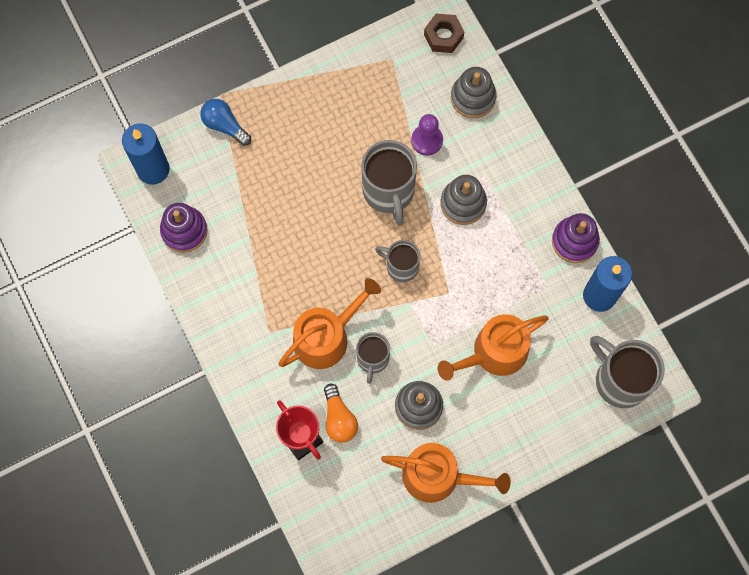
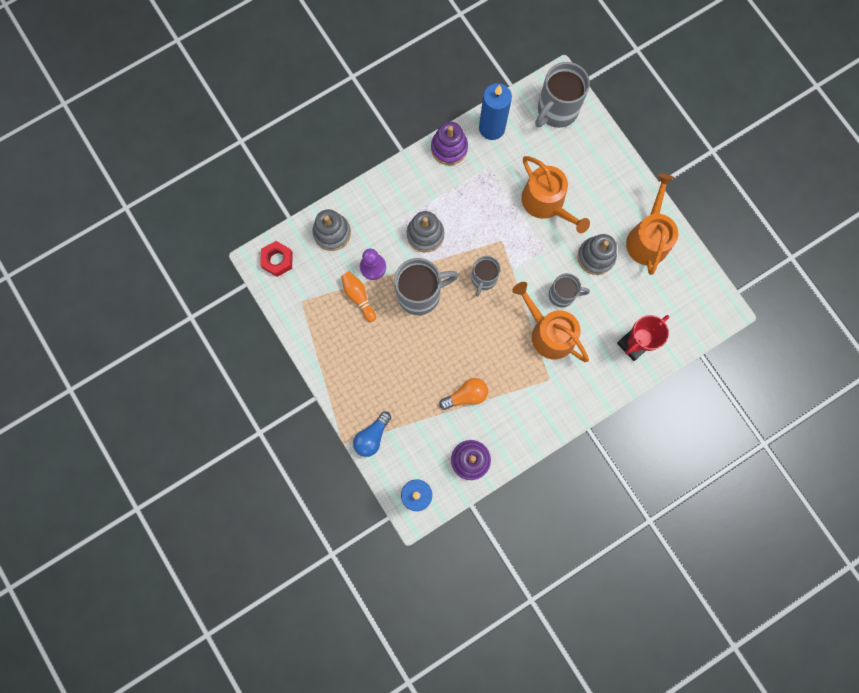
camera: 95 degrees left, 5 degrees up
(339, 418) = (613, 316): orange light bulb -> orange light bulb (466, 395)
(391, 122) = (358, 297): none -> orange bowling pin
(443, 36) = (277, 260): brown nut -> red nut

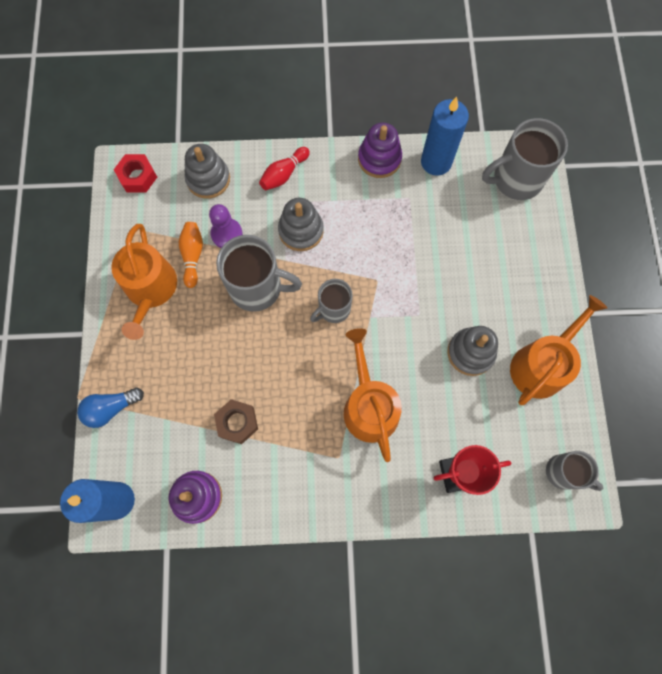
camera: 30 degrees right, 5 degrees down
(386, 198) = (284, 174): none -> red bowling pin
(466, 395) = (237, 422): orange light bulb -> brown nut
(546, 203) = (449, 267): orange watering can -> orange watering can (150, 290)
(562, 295) = (409, 373): grey mug -> grey mug (563, 472)

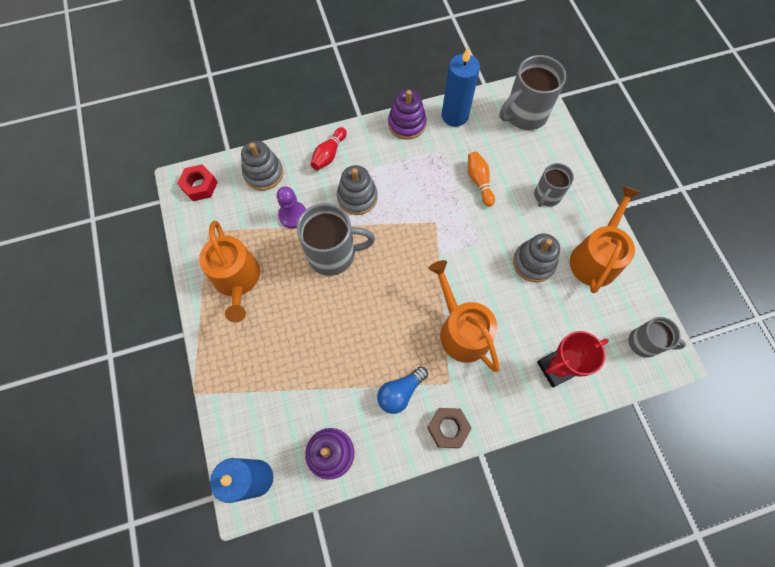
camera: 15 degrees left, 5 degrees down
(111, 408) = (228, 394): blue light bulb -> blue light bulb (400, 392)
(193, 256) = (268, 241): orange bowling pin -> orange bowling pin (479, 182)
(237, 422) = (349, 376): brown nut -> brown nut (448, 428)
(333, 309) = (405, 256): grey mug -> grey mug (546, 196)

